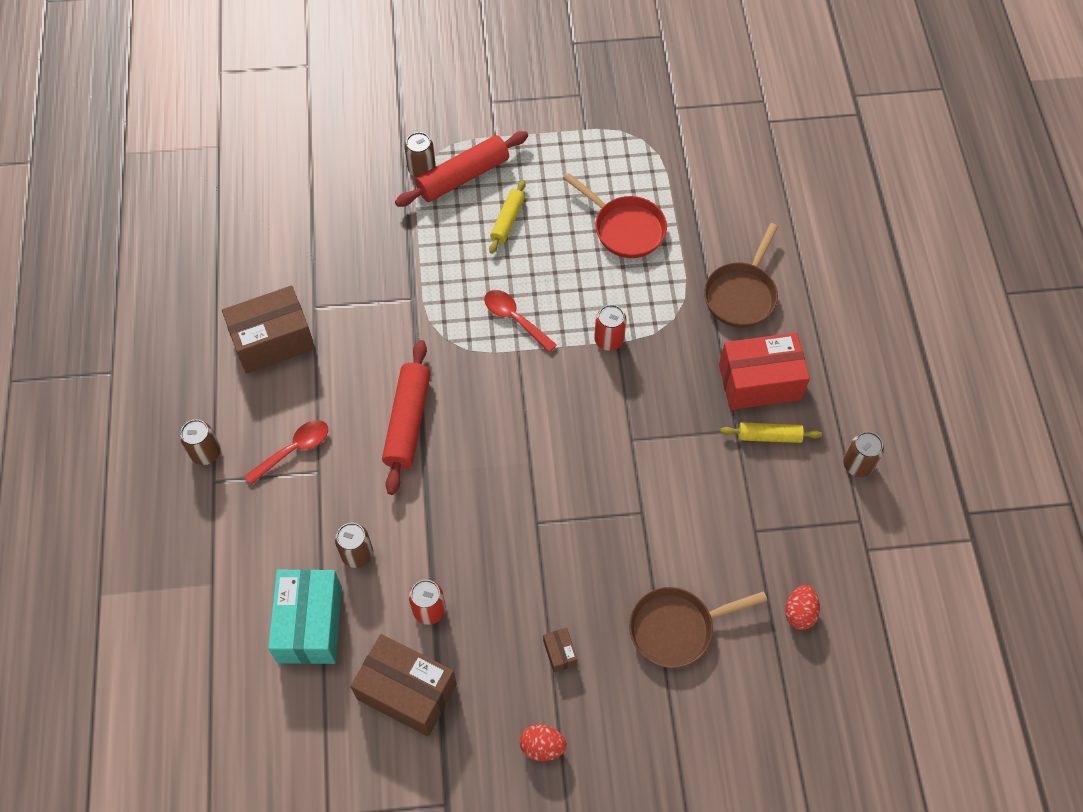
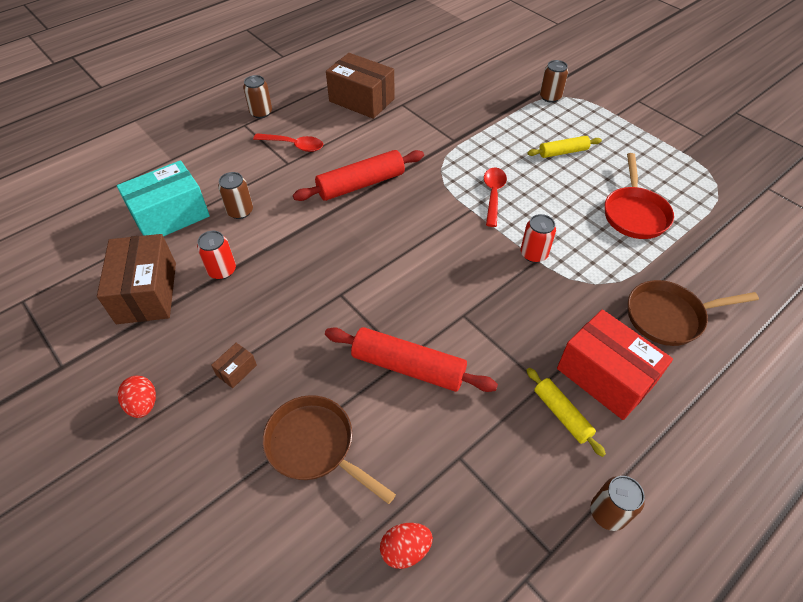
camera: 55 degrees right, 10 degrees down
(463, 177) = (568, 116): red rolling pin -> red rolling pin (408, 367)

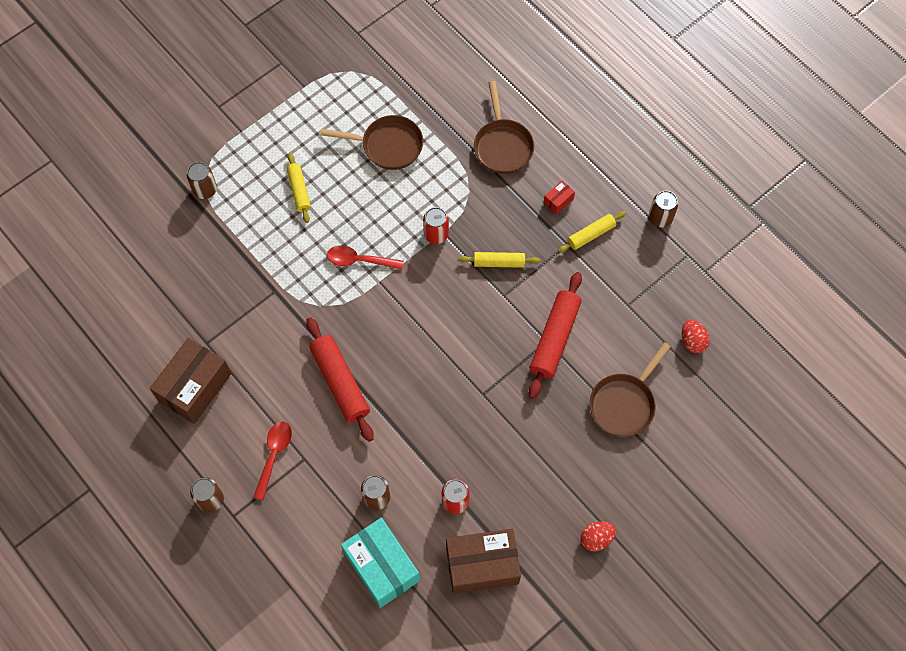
camera: 90 degrees left, 15 degrees up
(236, 370) = (562, 470): brown box -> none
(506, 311) = (499, 262): none -> yellow rolling pin
(605, 376) = (558, 201): red box -> red box, size x0.42
(634, 214) = (388, 145): red pan -> brown pan

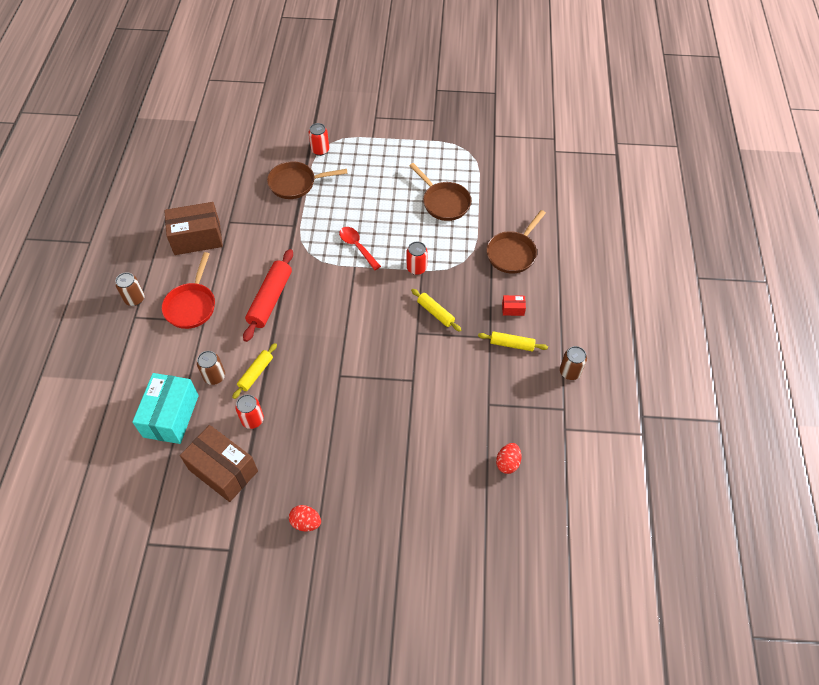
camera: 45 degrees right, 10 degrees down
(205, 190) = (320, 150): brown can -> red can
(274, 455) = (191, 305): red spoon -> red pan
(299, 191) = (367, 187): yellow rolling pin -> yellow rolling pin (256, 373)
(554, 338) = (419, 383): red rolling pin -> none
(624, 403) = (418, 459): brown pan -> brown pan (295, 183)

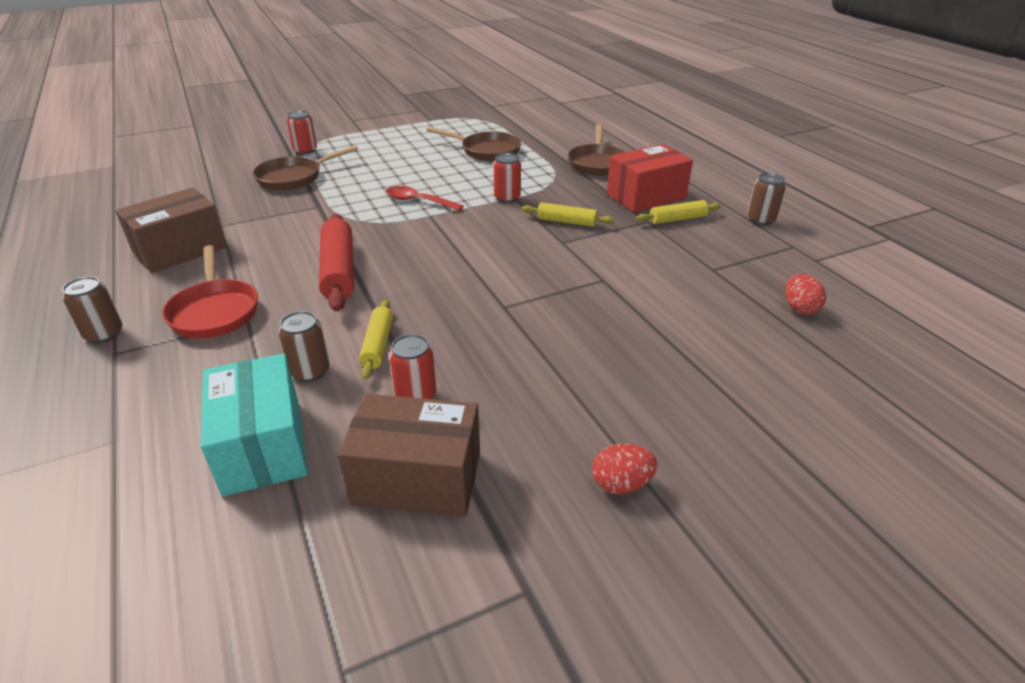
camera: 30 degrees left, 20 degrees down
(513, 309) = (646, 196): red box -> red box, size x2.37

